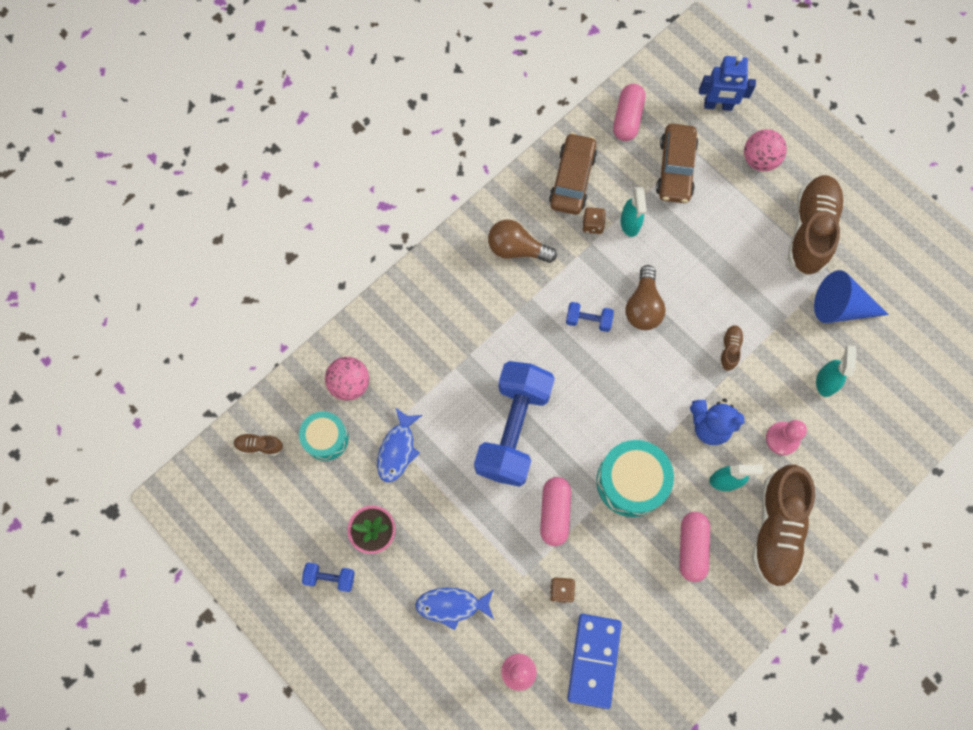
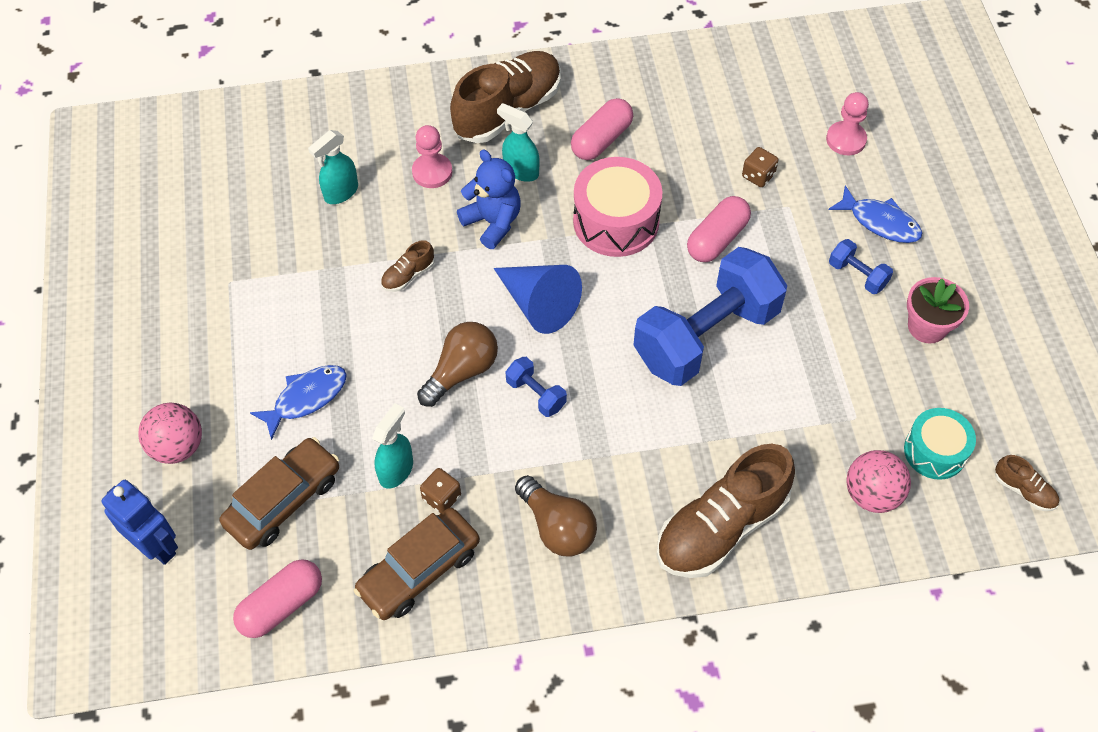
camera: 145 degrees left, 15 degrees down
(330, 577) = (1001, 314): blue dumbbell -> blue dumbbell (857, 275)
(397, 450) = (854, 391): blue fish -> blue fish (306, 398)
(593, 660) = (766, 111): blue domino -> none
(631, 481) = (616, 221): turquoise drum -> pink drum
(810, 231) = (205, 335): brown shoe -> brown shoe (721, 527)
(840, 307) = (255, 245): blue cone -> blue cone (538, 304)

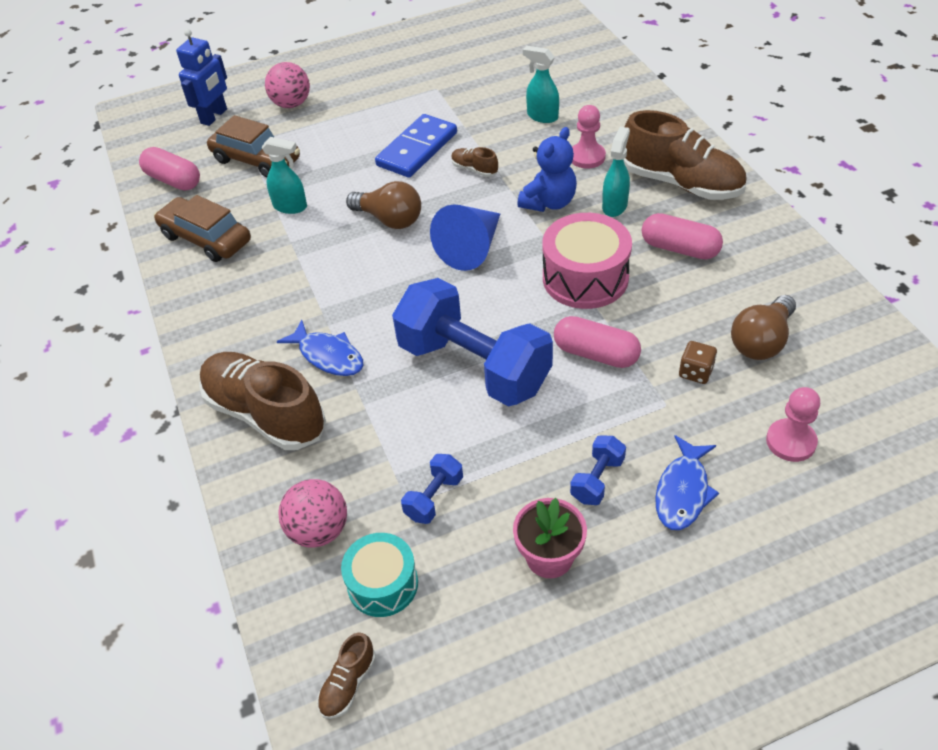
camera: 80 degrees right, 10 degrees down
(306, 398) = (344, 148): blue fish -> blue fish (328, 356)
(344, 323) = (417, 149): none -> blue domino
(441, 497) = (270, 235): brown dice -> none
(536, 394) = (378, 266): blue dumbbell -> blue dumbbell (434, 498)
(557, 527) = (252, 306): brown light bulb -> brown light bulb (761, 341)

